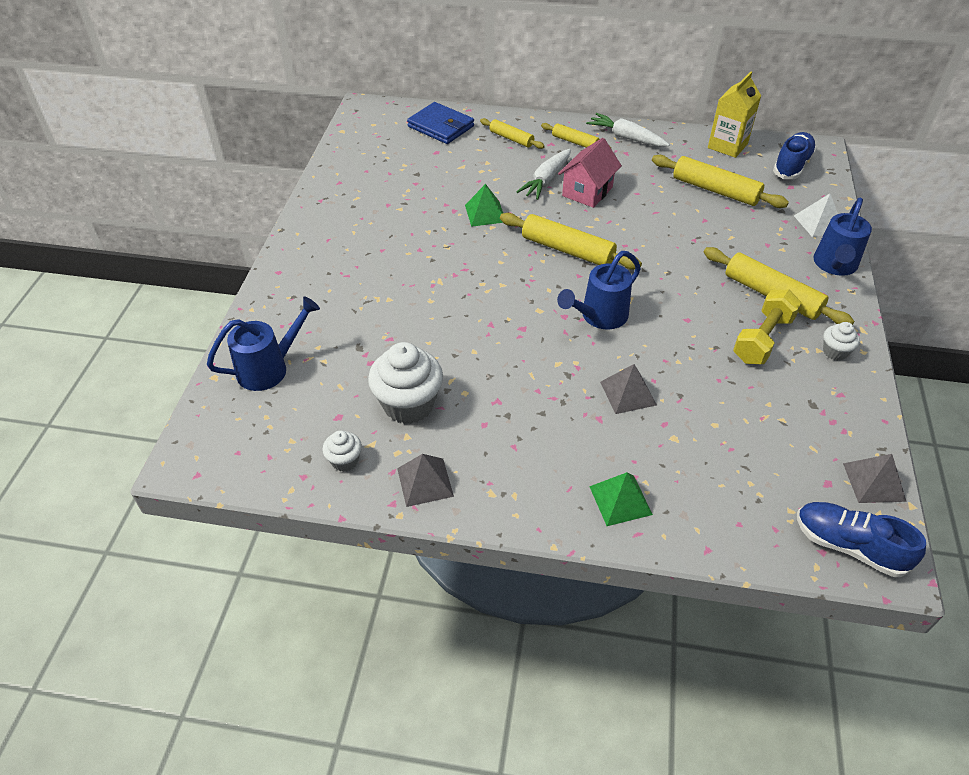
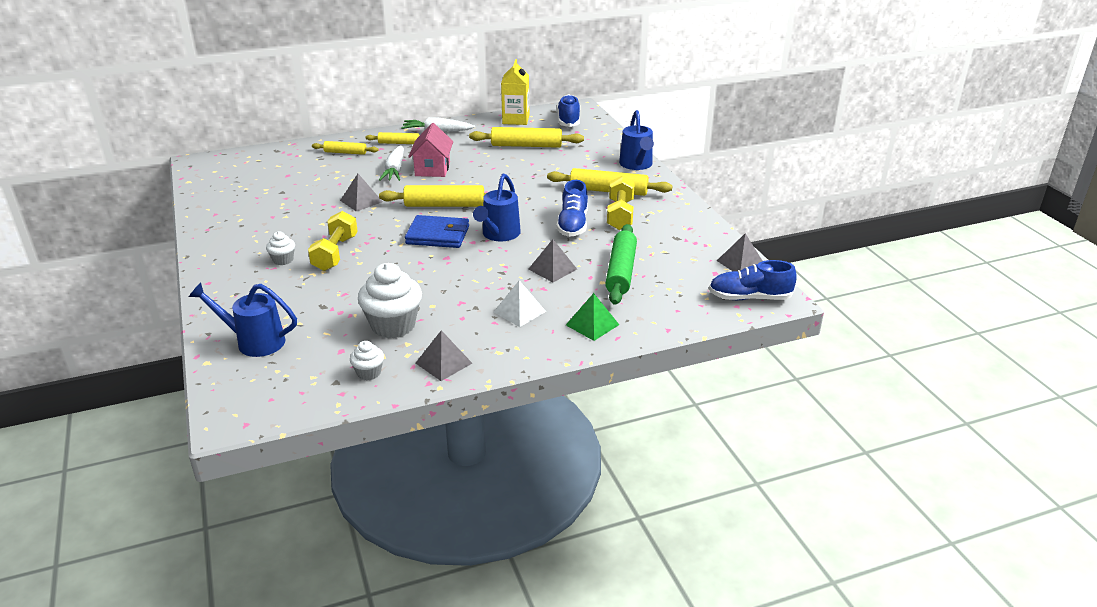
camera: 30 degrees left, 15 degrees down
(269, 368) = (254, 341): blue watering can -> blue watering can turned 105 degrees counterclockwise
(415, 278) = (335, 253): none -> yellow dumbbell
(441, 126) = (278, 159): blue wallet -> blue wallet (438, 235)
(485, 213) = (361, 201): green pyramid -> grey pyramid
(694, 333) = (573, 225): none -> blue shoe
(707, 431) = (621, 272): none -> green rolling pin
(818, 223) = (609, 146): white pyramid -> white pyramid (519, 311)
(835, 352) = (670, 208): white cupcake -> white cupcake (283, 260)

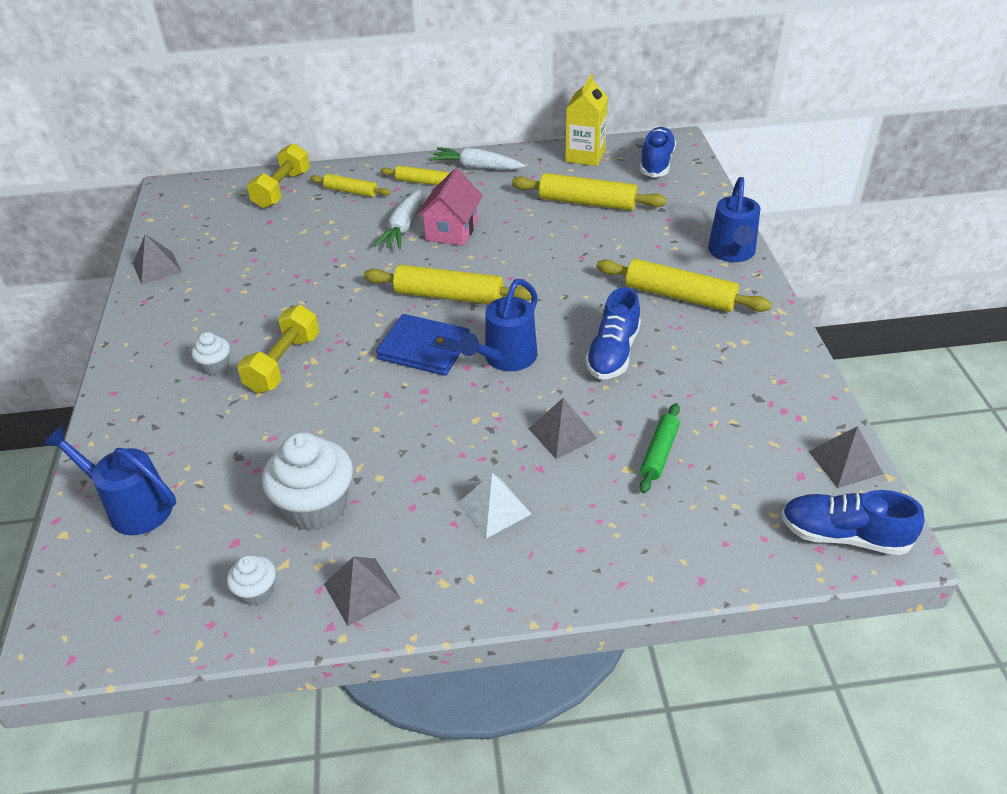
camera: 15 degrees right, 10 degrees up
(361, 201) = (344, 276): grey pyramid -> grey pyramid (157, 267)
(592, 324) = (591, 551): green pyramid -> none
(620, 215) = (685, 343): yellow dumbbell -> yellow dumbbell (282, 189)
(621, 272) = (659, 453): green rolling pin -> green rolling pin, size x0.59

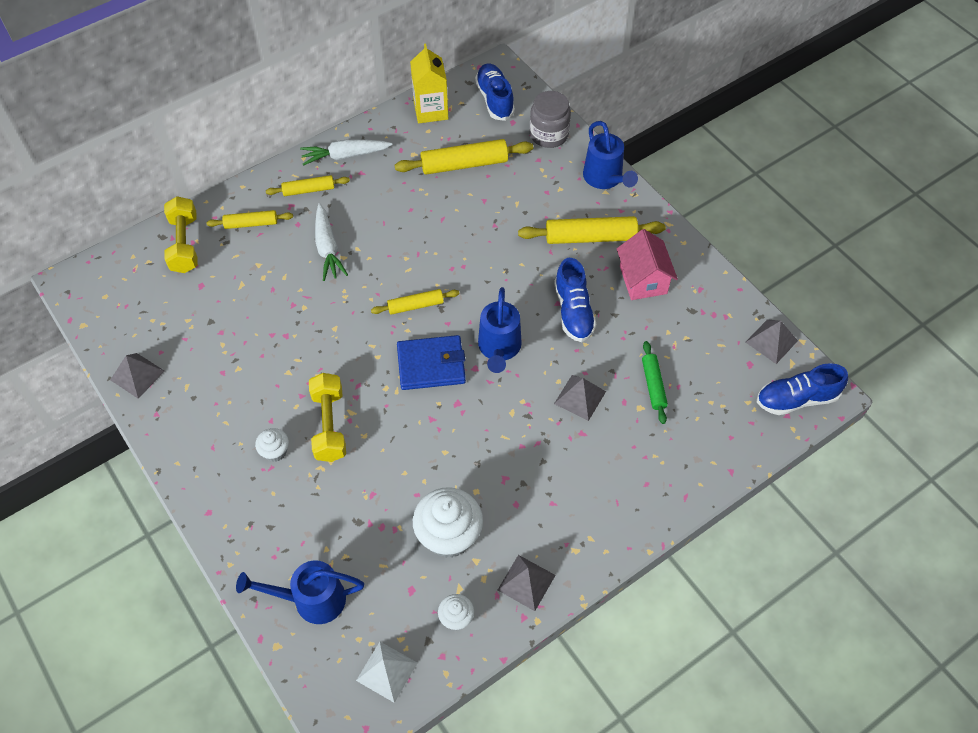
camera: 30 degrees left, 15 degrees up
(449, 296) = (415, 305): yellow rolling pin -> yellow rolling pin, size x0.59
(452, 230) = (372, 236): pink house -> pink house (643, 280)
(494, 508) = (572, 479): white pyramid -> white pyramid (387, 671)
(694, 203) = (549, 135): none -> grey jar

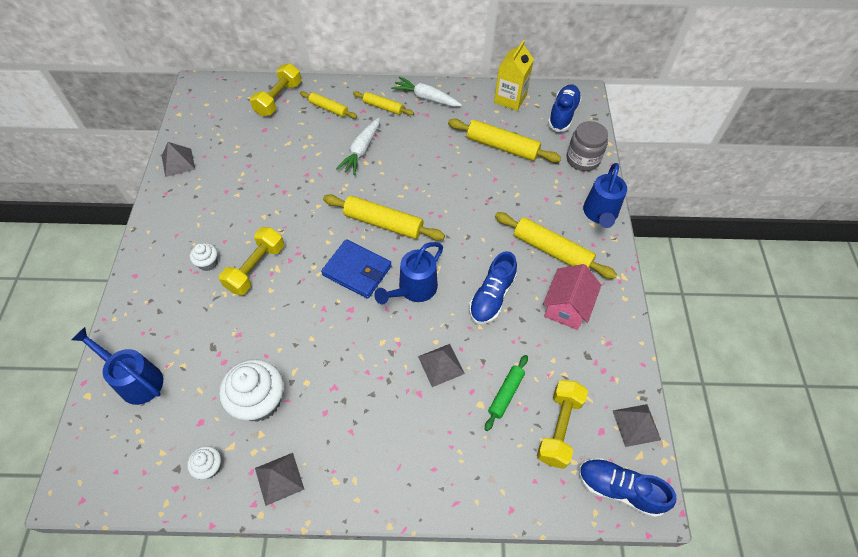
camera: 35 degrees right, 0 degrees up
(387, 671) = (132, 469): white pyramid -> none
(415, 305) = (383, 223): yellow rolling pin -> yellow rolling pin, size x1.70
(716, 383) = (559, 428): none -> yellow dumbbell

